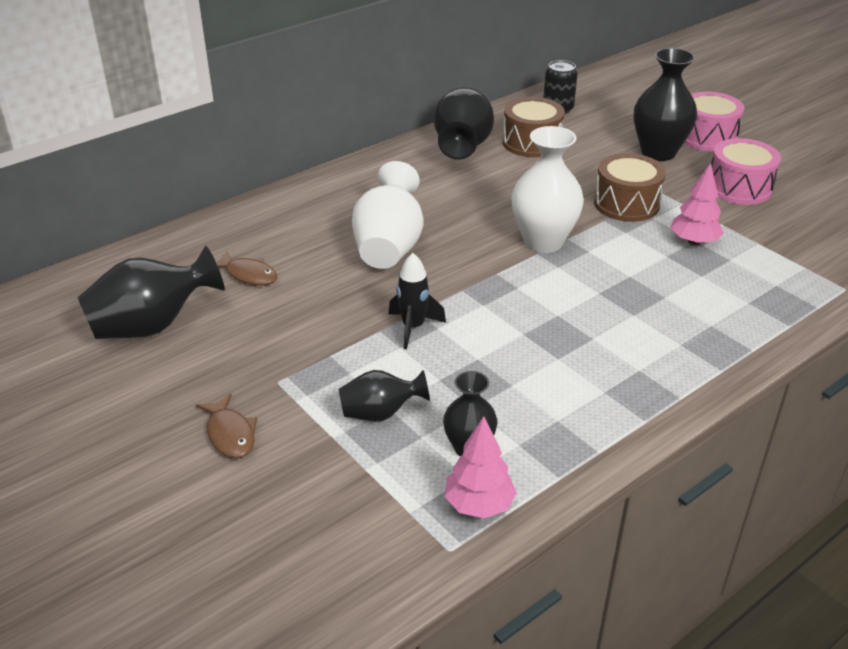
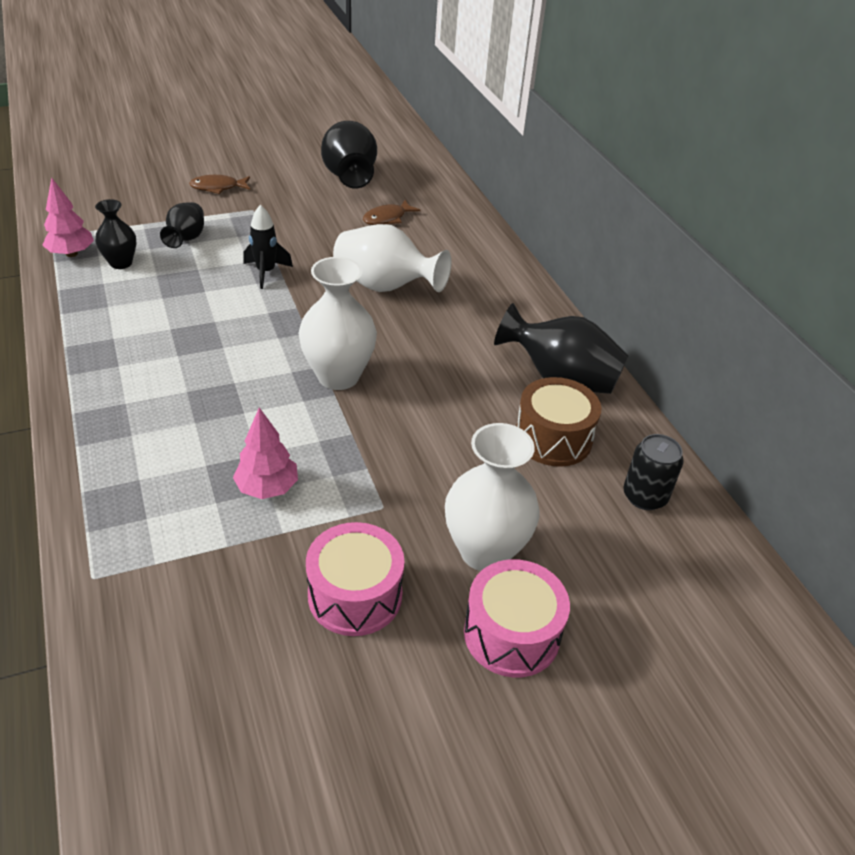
camera: 105 degrees right, 5 degrees up
(626, 204) = (374, 465): brown drum -> none
(658, 152) = (484, 551): black vase -> white vase

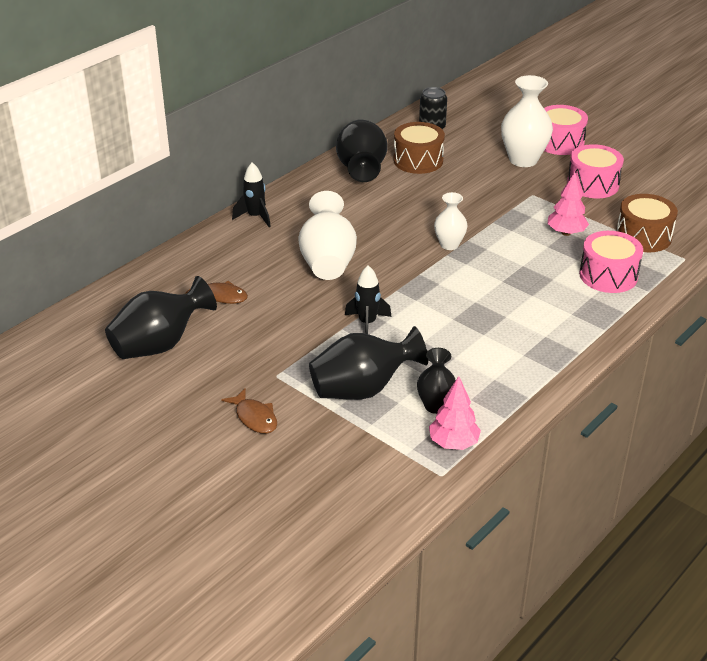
camera: 115 degrees left, 5 degrees down
(148, 474) = (608, 275): none -> pink drum
(181, 566) = (643, 236): none -> brown drum
(186, 239) = (362, 389): black vase -> black vase, size x1.71
(338, 376) = (449, 245): white vase -> white vase, size x0.59
(507, 273) = (255, 217): none -> black rocket

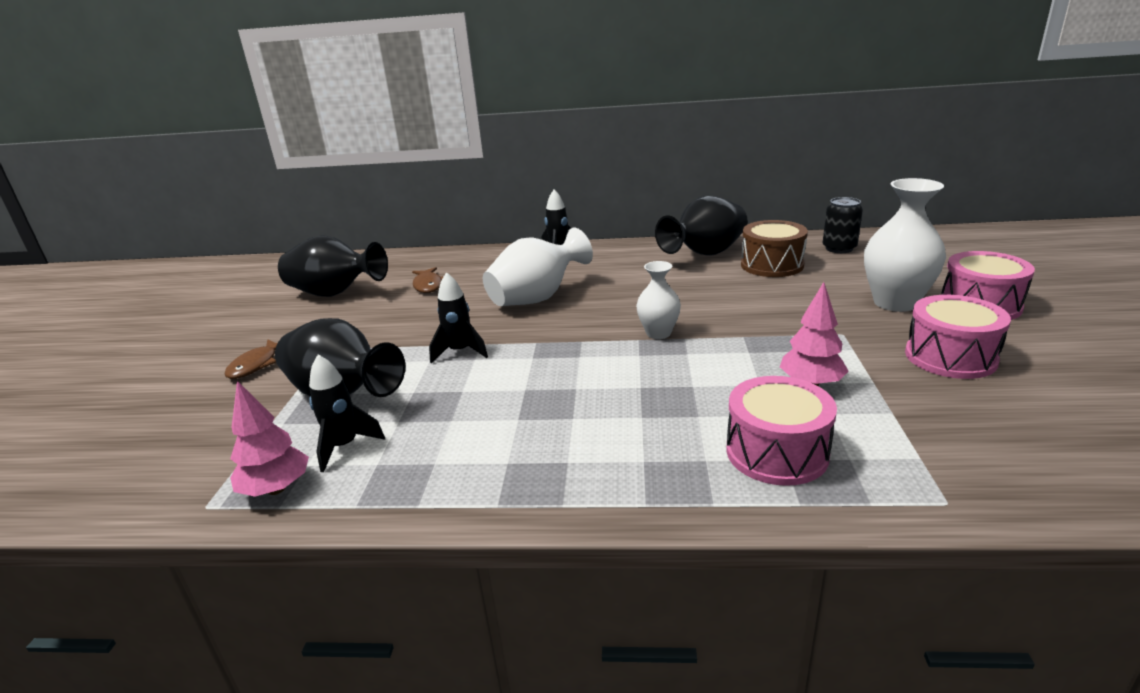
camera: 55 degrees right, 10 degrees down
(435, 406) = (344, 446): black vase -> black rocket
(643, 236) = (922, 441): brown drum -> none

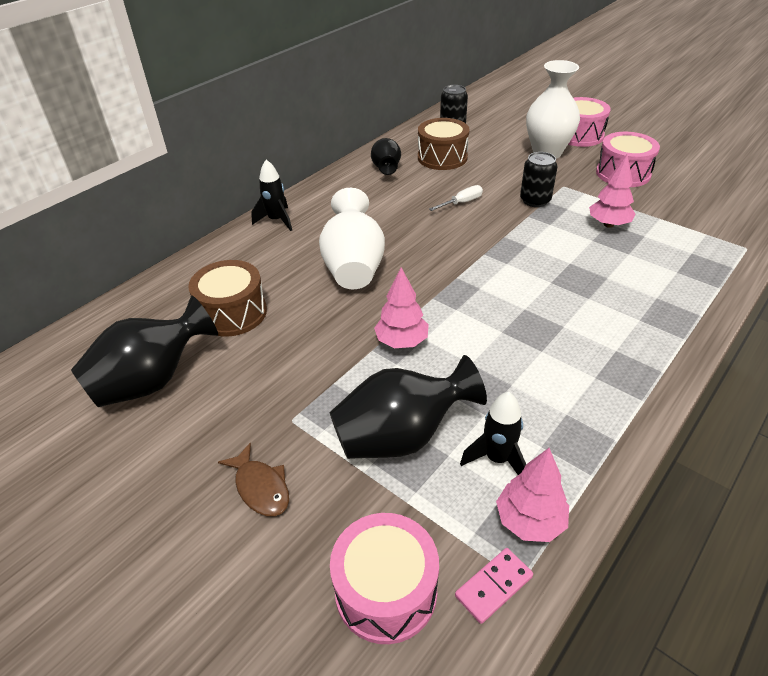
camera: 55 degrees left, 15 degrees up
(194, 495) = (493, 586): none -> pink domino
(428, 285) = (233, 313): brown fish -> brown drum
(460, 352) = (401, 342): black rocket -> pink tree
(658, 333) = (485, 242): white vase -> none
(705, 254) = (386, 168): black vase -> black vase, size x0.59
(708, 300) = (462, 202): none -> white screwdriver
(776, 452) = (668, 271): pink drum -> pink drum (386, 590)
(780, 329) = (535, 200): none -> black can

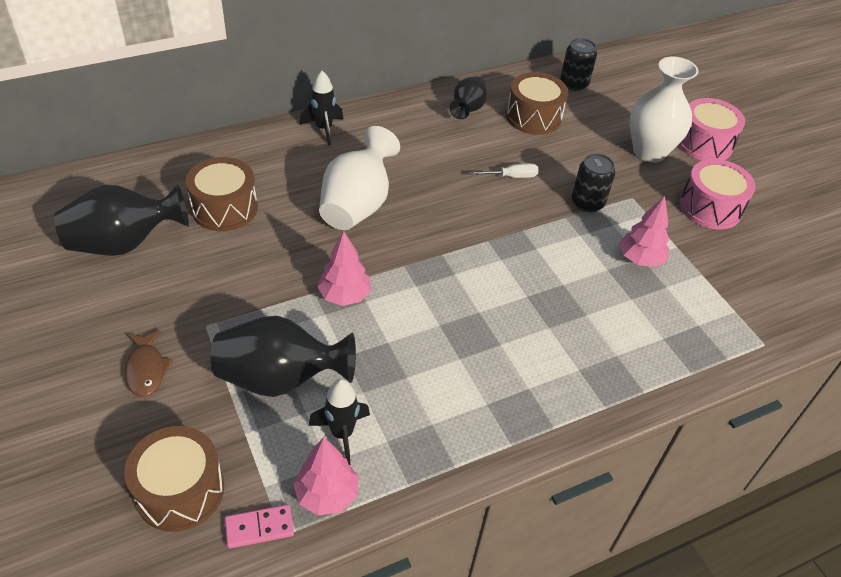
camera: 20 degrees right, 5 degrees up
(386, 590) = (180, 490): pink drum -> brown drum

